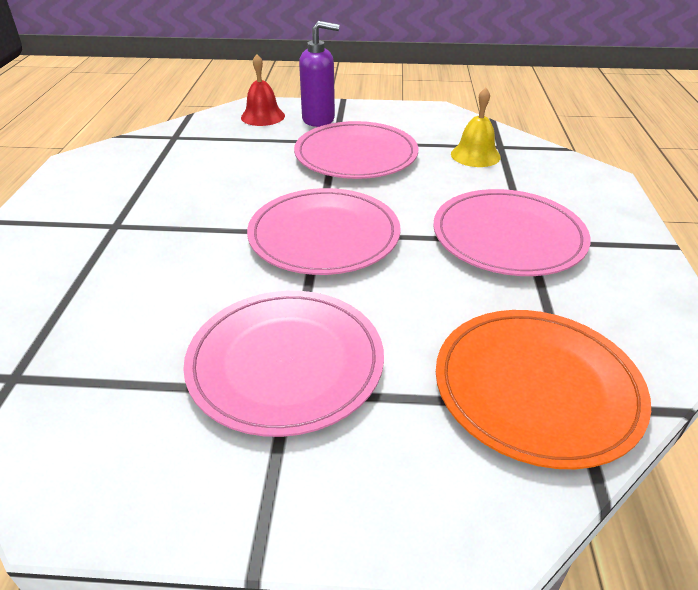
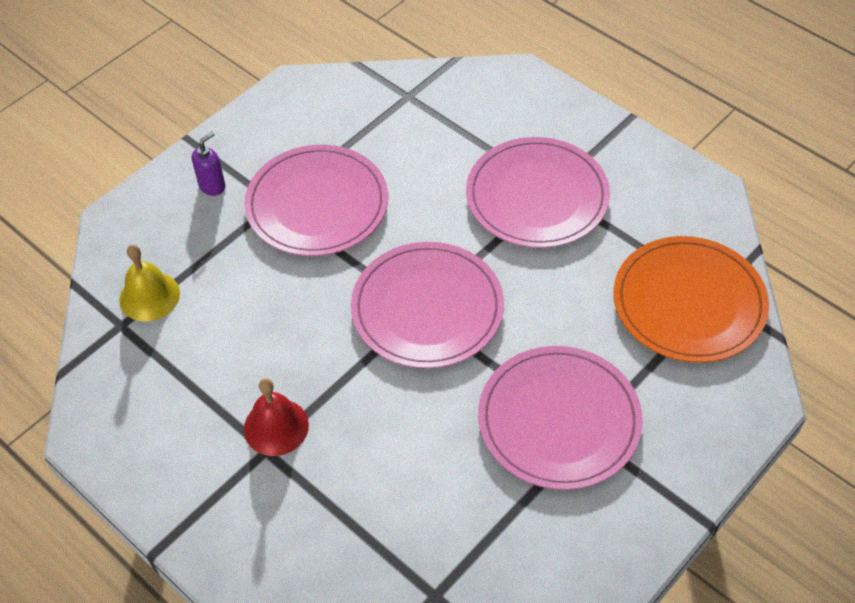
camera: 50 degrees left, 15 degrees up
(262, 116) = (153, 226): red bell -> red bell (276, 427)
(319, 119) = (212, 186): purple soap dispenser -> purple soap dispenser, size x0.58
(475, 155) = (405, 124): yellow bell -> yellow bell (149, 296)

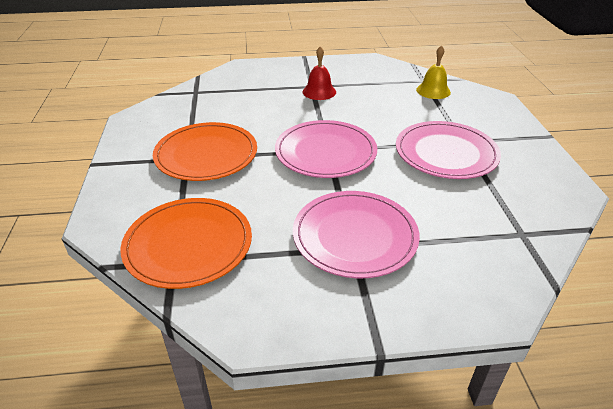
camera: 130 degrees right, 15 degrees down
(212, 186) = (497, 129): purple soap dispenser -> none
(559, 420) = (206, 155): pink plate -> orange plate

